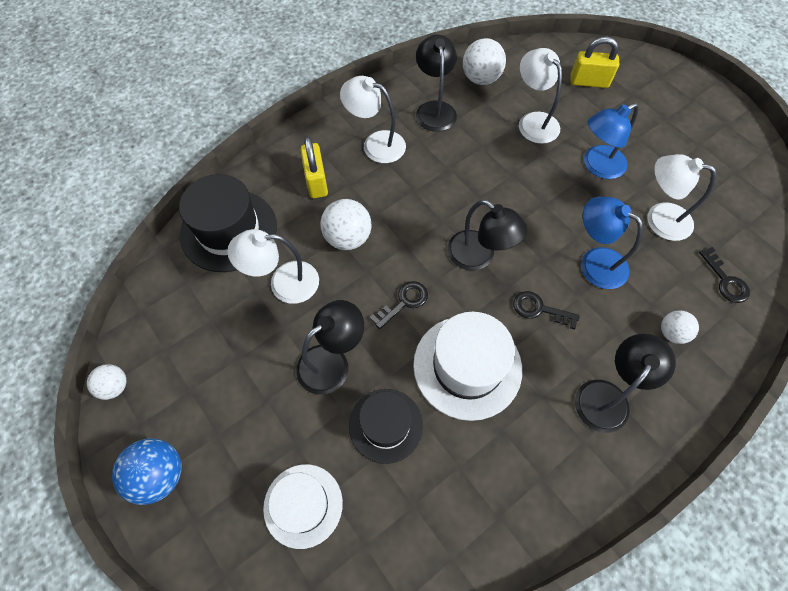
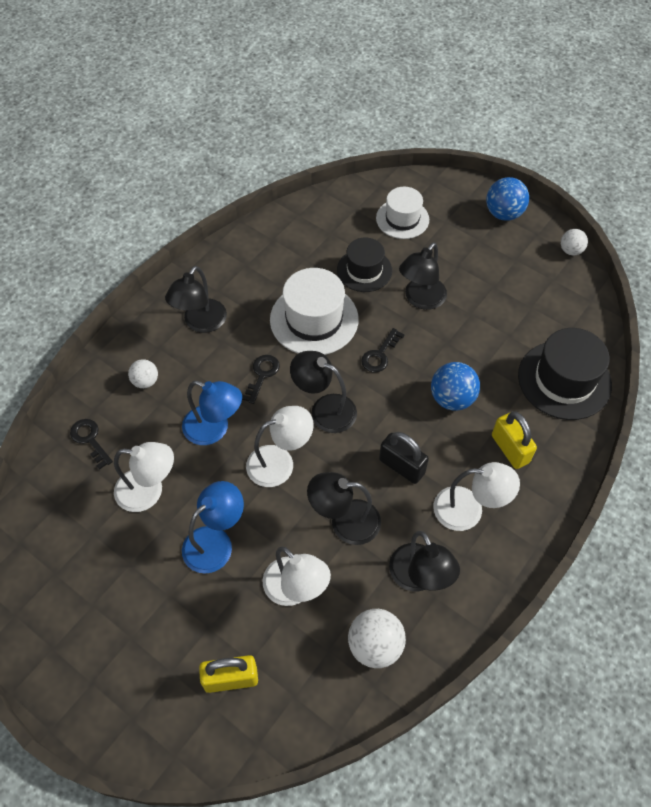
camera: 165 degrees right, 5 degrees down
(284, 283) = (488, 346): white lamp -> white lamp (280, 462)
(348, 238) = (452, 398): white ball -> blue ball
(420, 188) = (401, 466): none -> black padlock
(483, 157) = (345, 522): none -> black lamp
(539, 309) = (262, 375): black key -> black key turned 75 degrees counterclockwise

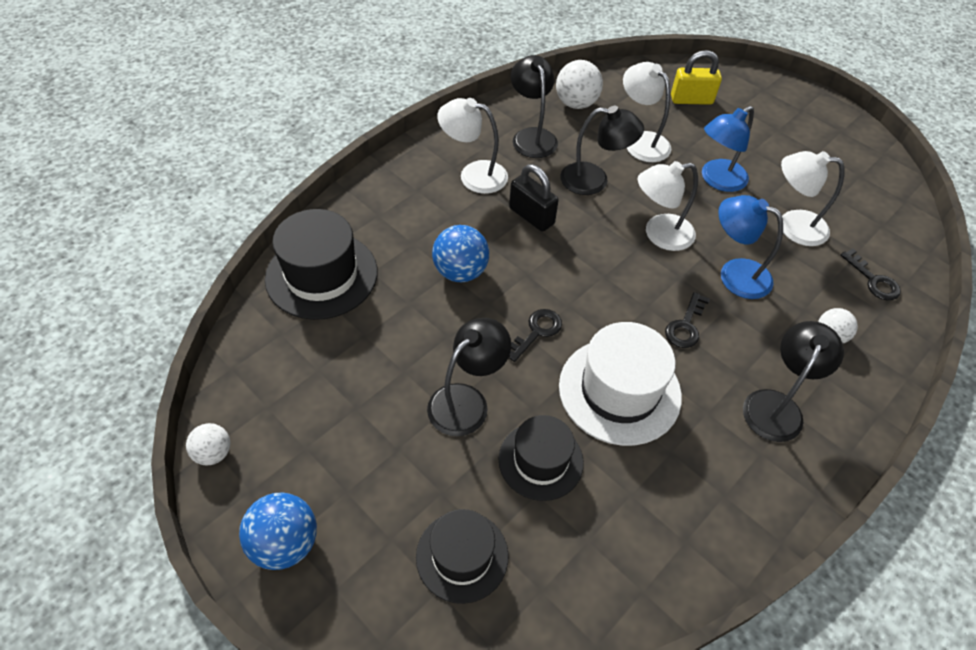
camera: 175 degrees left, 5 degrees down
(324, 409) = (609, 279): black lamp -> none
(402, 219) = (462, 556): white hat -> black hat
(510, 449) = (414, 217): yellow padlock -> none

